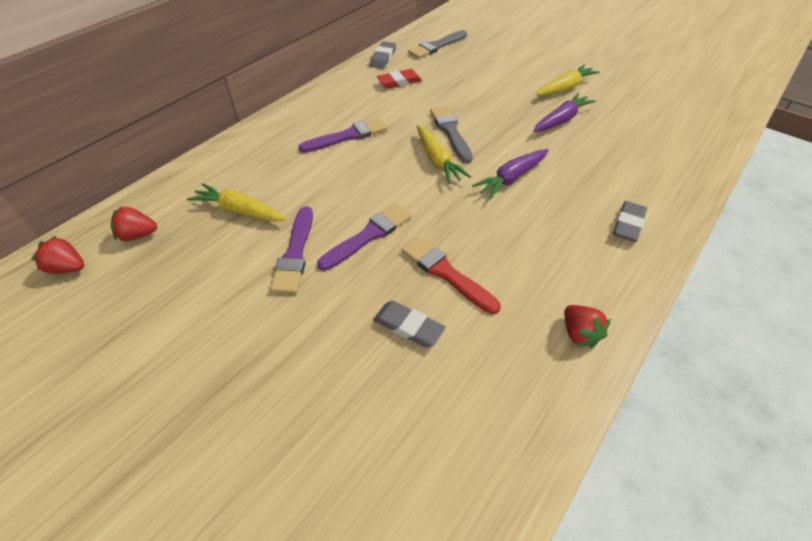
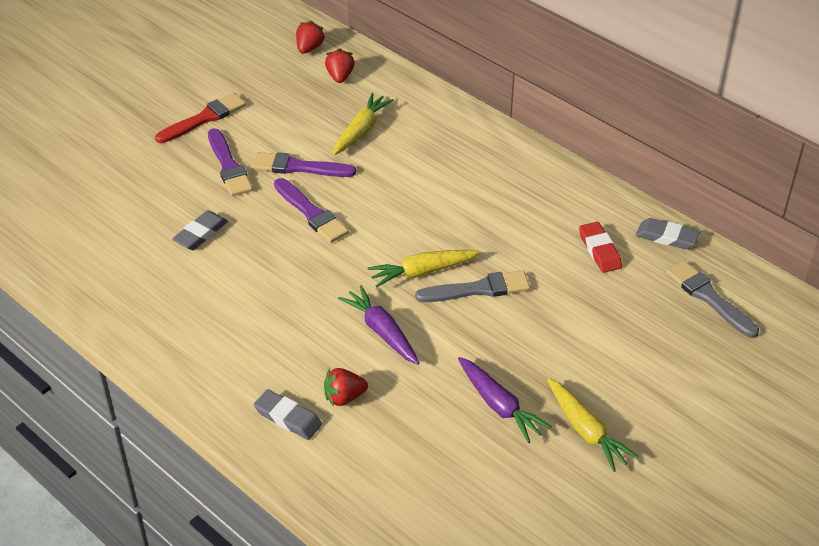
camera: 95 degrees right, 5 degrees down
(347, 136) = (476, 201): purple brush -> purple brush (229, 166)
(446, 273) = (252, 262): red brush -> red brush (204, 118)
(579, 334) = (162, 340): red strawberry -> red strawberry (344, 397)

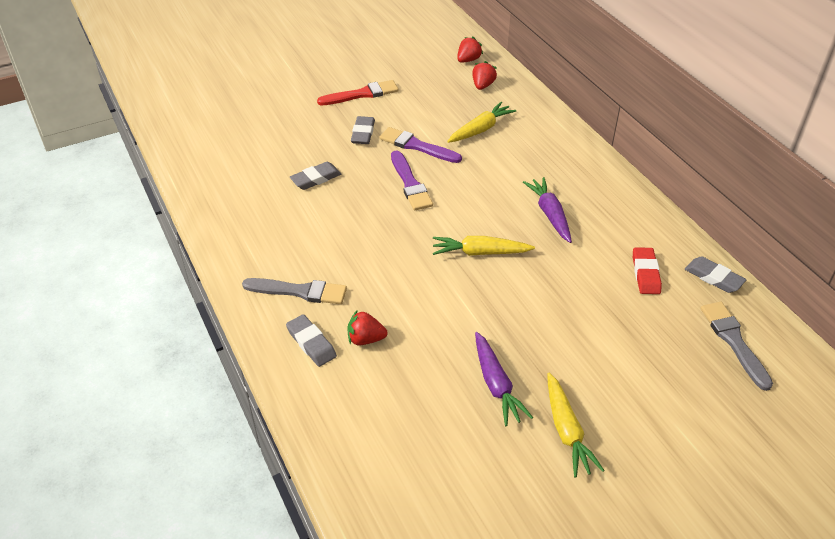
camera: 20 degrees right, 0 degrees up
(229, 166) = (363, 133): purple brush -> grey eraser
(382, 331) = (423, 293): purple carrot -> purple carrot (550, 214)
(478, 289) = (522, 279): grey brush -> grey brush (299, 291)

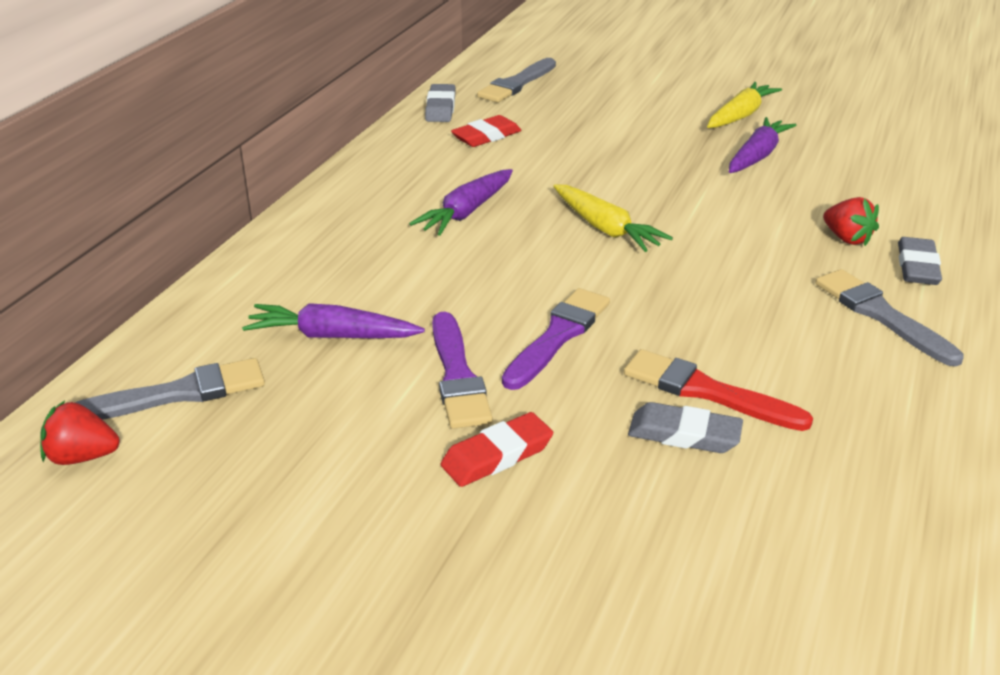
camera: 130 degrees left, 10 degrees down
(362, 94) = (368, 537): red brush -> red brush (706, 391)
(363, 133) = (497, 455): grey eraser -> red eraser
(481, 129) = (332, 336): yellow carrot -> purple carrot
(483, 85) = (178, 394): red strawberry -> grey brush

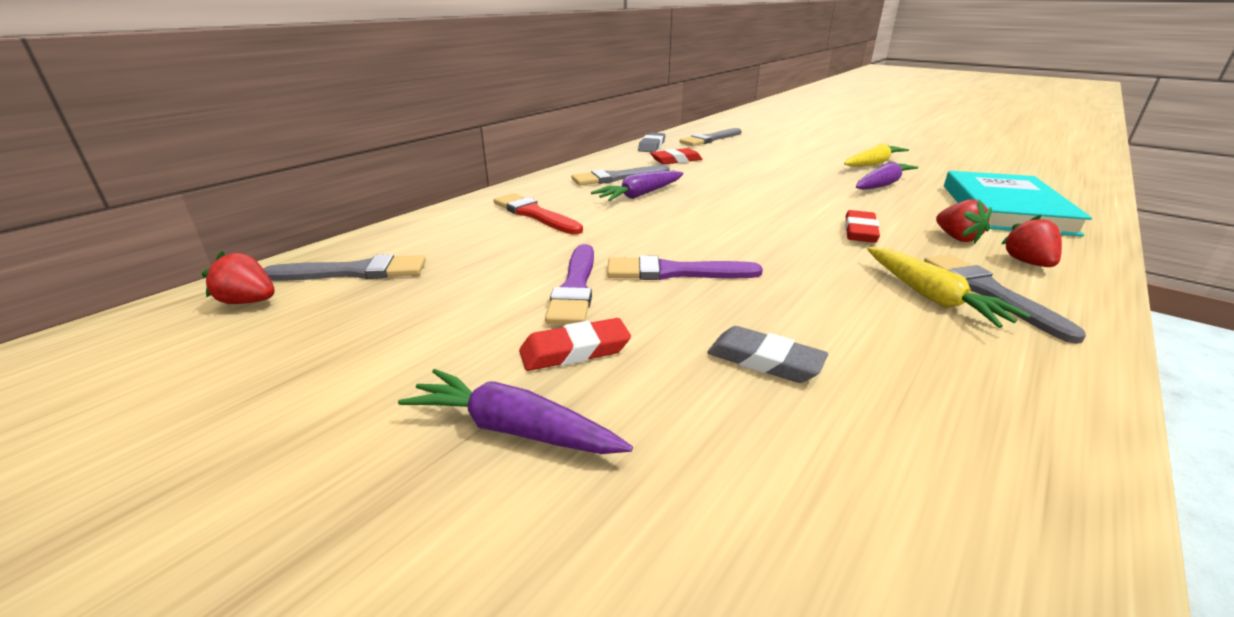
camera: 15 degrees right, 5 degrees down
(332, 336) = (494, 251): purple carrot -> purple carrot (513, 429)
(421, 182) = (617, 178): none -> grey brush
(558, 336) = (674, 272): purple brush -> purple brush turned 135 degrees counterclockwise
(605, 228) = (743, 213): yellow carrot -> yellow carrot (931, 297)
(706, 391) = (798, 329): red brush -> red brush (534, 214)
(744, 242) = (860, 231): none -> red eraser
(895, 183) = (1005, 208): none -> turquoise book
(917, 267) = (1027, 263): grey eraser -> red strawberry

